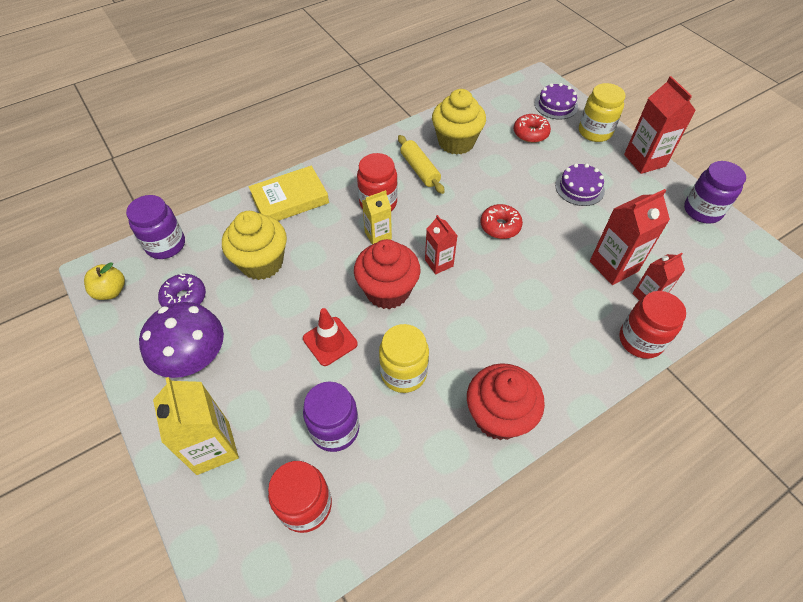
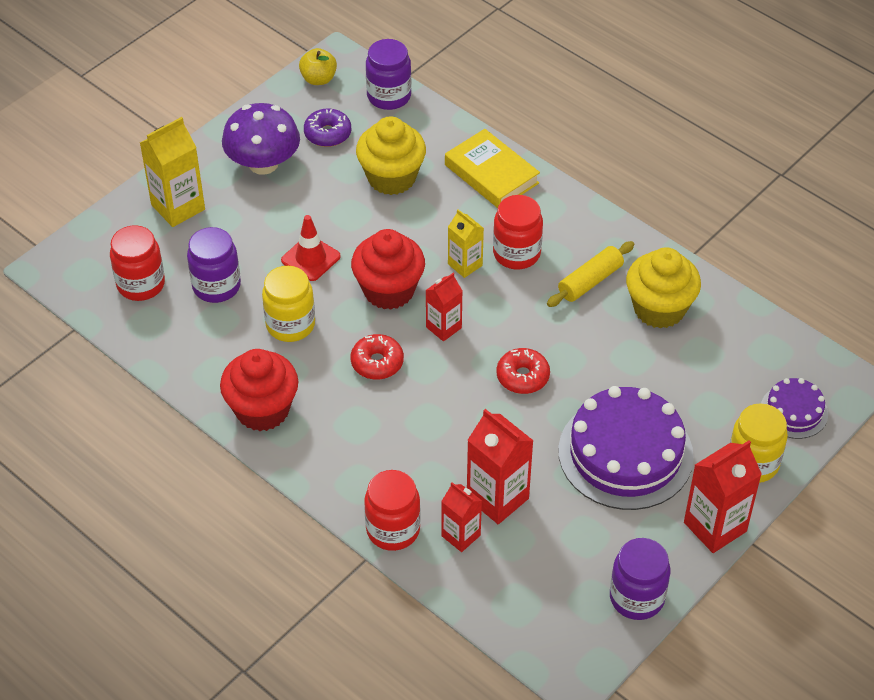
camera: 75 degrees right, 5 degrees down
(530, 133) = (714, 388): red donut -> red donut (377, 362)
(579, 188) = (625, 453): purple cake -> purple cake, size x1.97

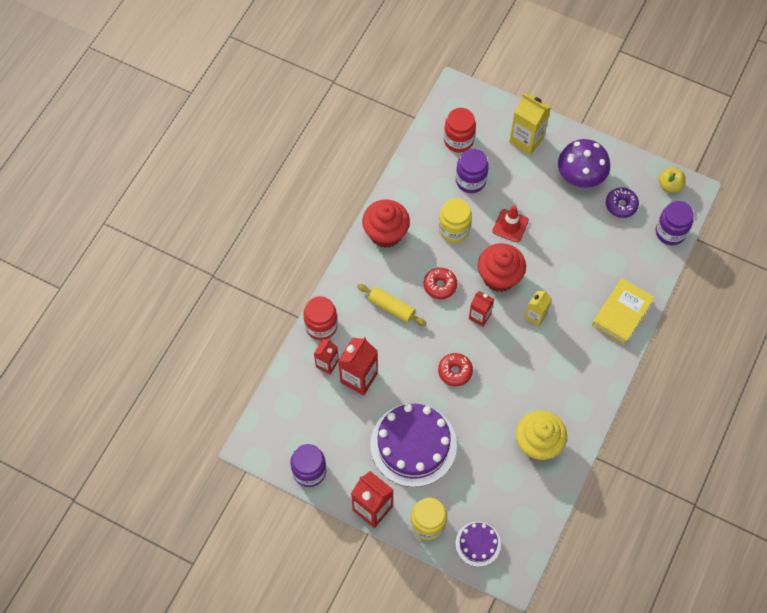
camera: 75 degrees right, 15 degrees up
(391, 177) = (596, 253): yellow cupcake -> none
(516, 253) = (556, 345): red jar -> none
(590, 281) = (547, 395): yellow rolling pin -> yellow rolling pin (391, 307)

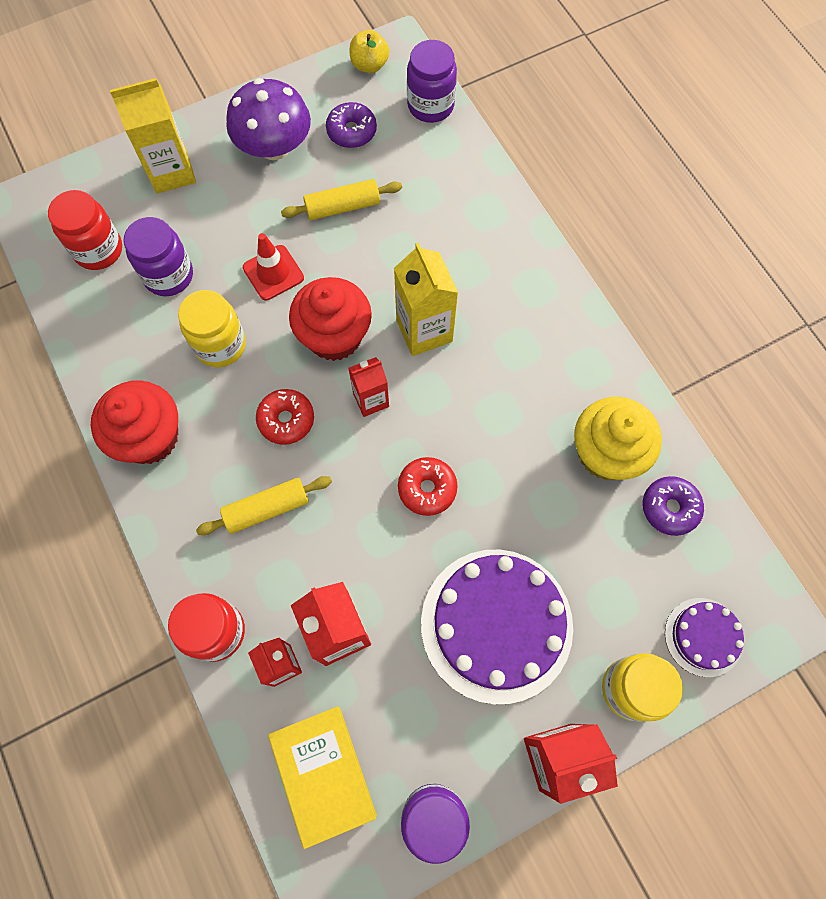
camera: 55 degrees left, 5 degrees up
(532, 491) = (669, 508): none -> purple donut
(535, 316) = (424, 331): yellow carton -> yellow carton, size x1.62
(573, 231) = (342, 207): none -> yellow rolling pin
(622, 313) = (496, 229): yellow book -> yellow book (323, 774)

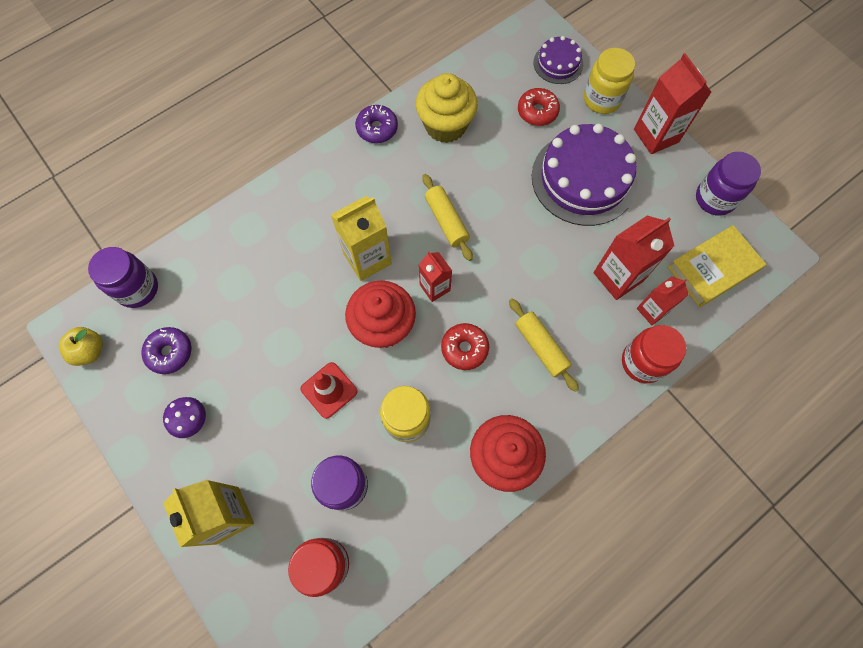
camera: 100 degrees left, 0 degrees up
(274, 147) = (191, 420): purple mushroom -> purple mushroom, size x0.51
(342, 207) = (254, 344): yellow rolling pin -> yellow rolling pin (446, 221)
(427, 489) = (498, 236): red donut -> red donut (537, 111)
(669, 508) = (477, 86): purple donut -> purple donut (377, 128)

